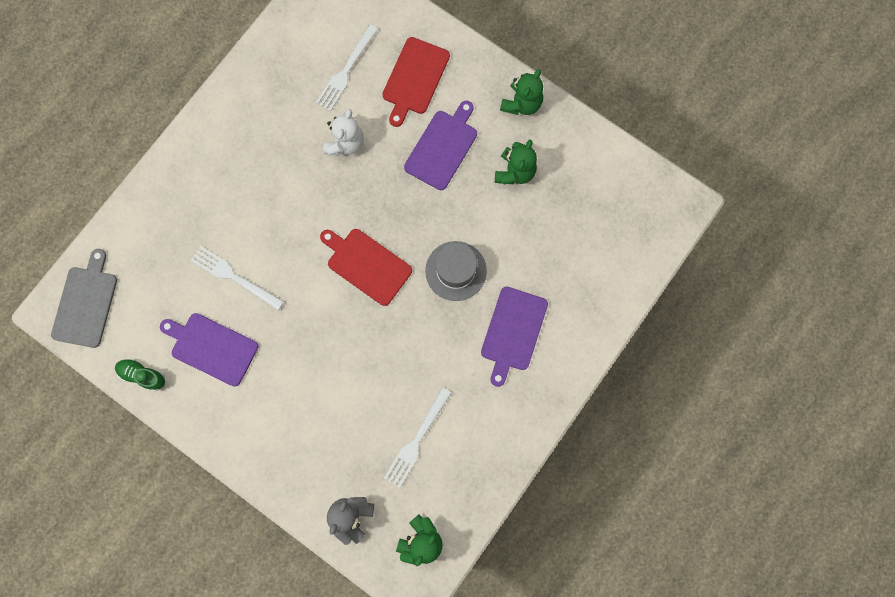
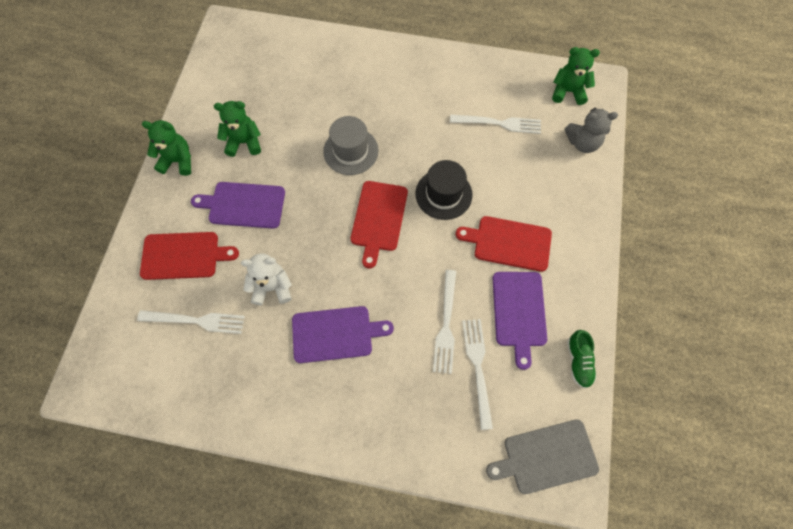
camera: 115 degrees left, 10 degrees down
(185, 285) = (477, 366): none -> white fork
(281, 375) = (509, 243): none -> red cutting board
(362, 339) = (443, 194): none -> black hat
(513, 332) = (380, 94): purple cutting board -> purple cutting board (336, 334)

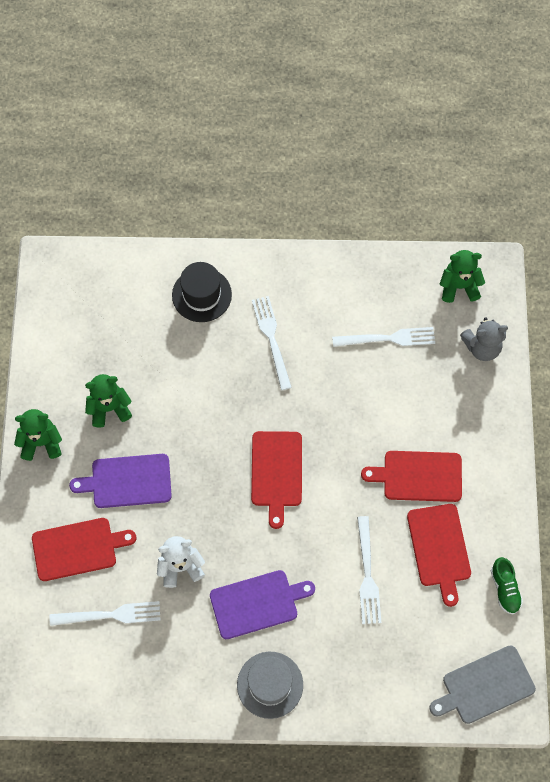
camera: 10 degrees left, 0 degrees up
(351, 151) = (230, 399): grey hat -> grey hat (270, 685)
(443, 194) = (341, 432): black hat -> black hat (201, 295)
(477, 366) = (406, 611): white fork -> white fork (271, 338)
(519, 312) = (439, 548): purple cutting board -> red cutting board

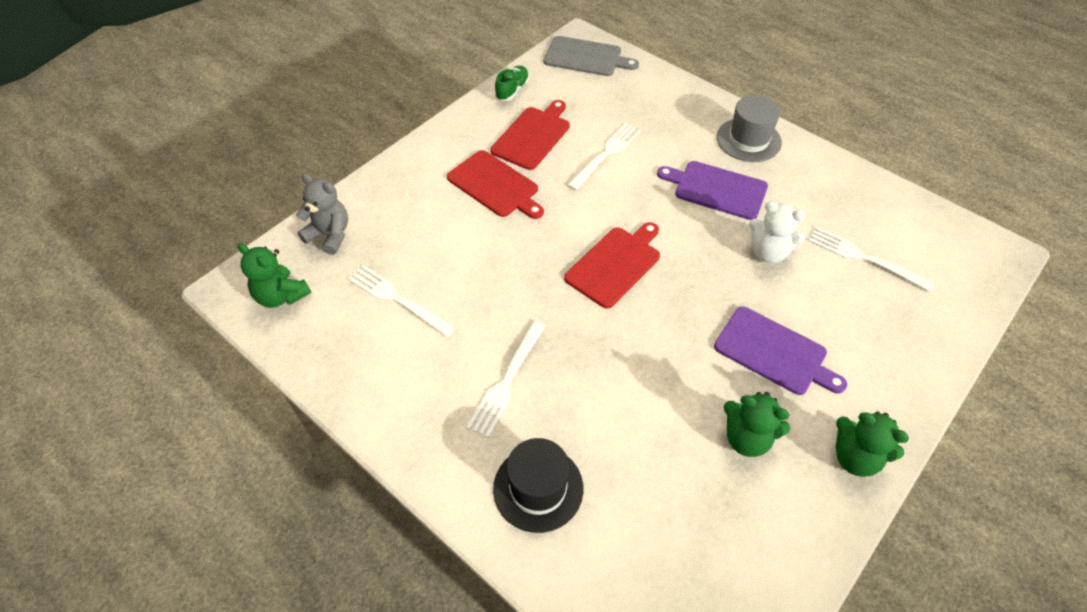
camera: 140 degrees left, 15 degrees down
(78, 548) = (868, 328): red cutting board -> none

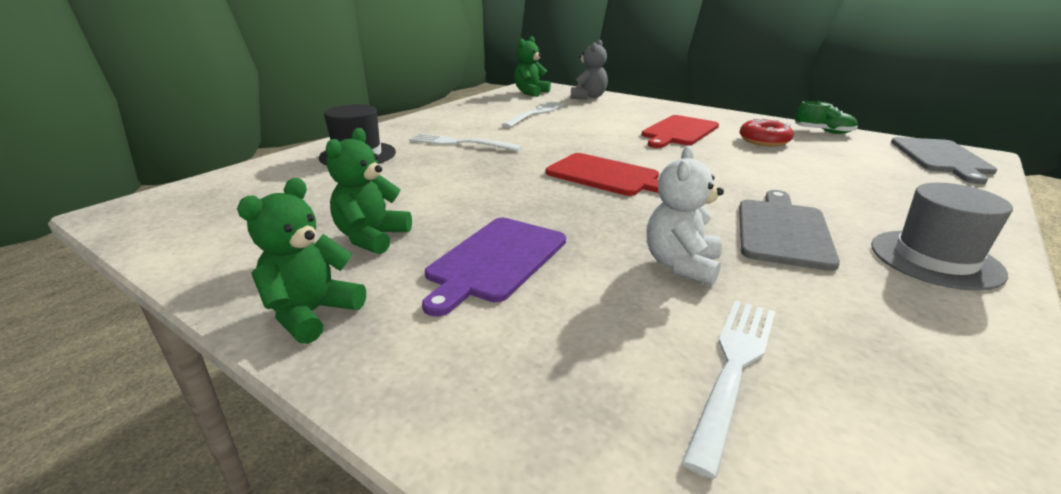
camera: 85 degrees right, 25 degrees down
(533, 136) = (764, 141): red cutting board -> red donut
(606, 153) = (776, 170): white fork -> none
(716, 189) = (783, 230): purple cutting board -> grey cutting board

